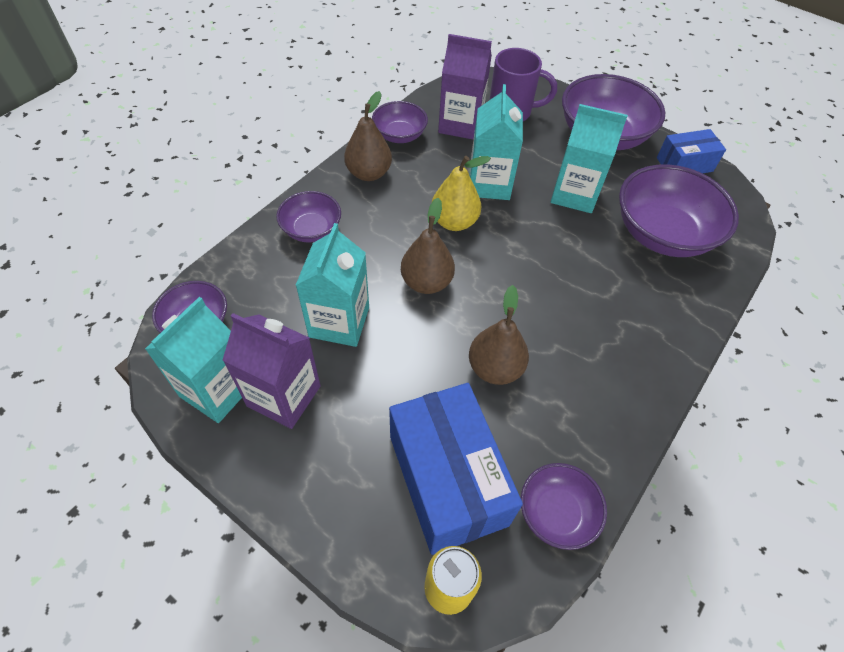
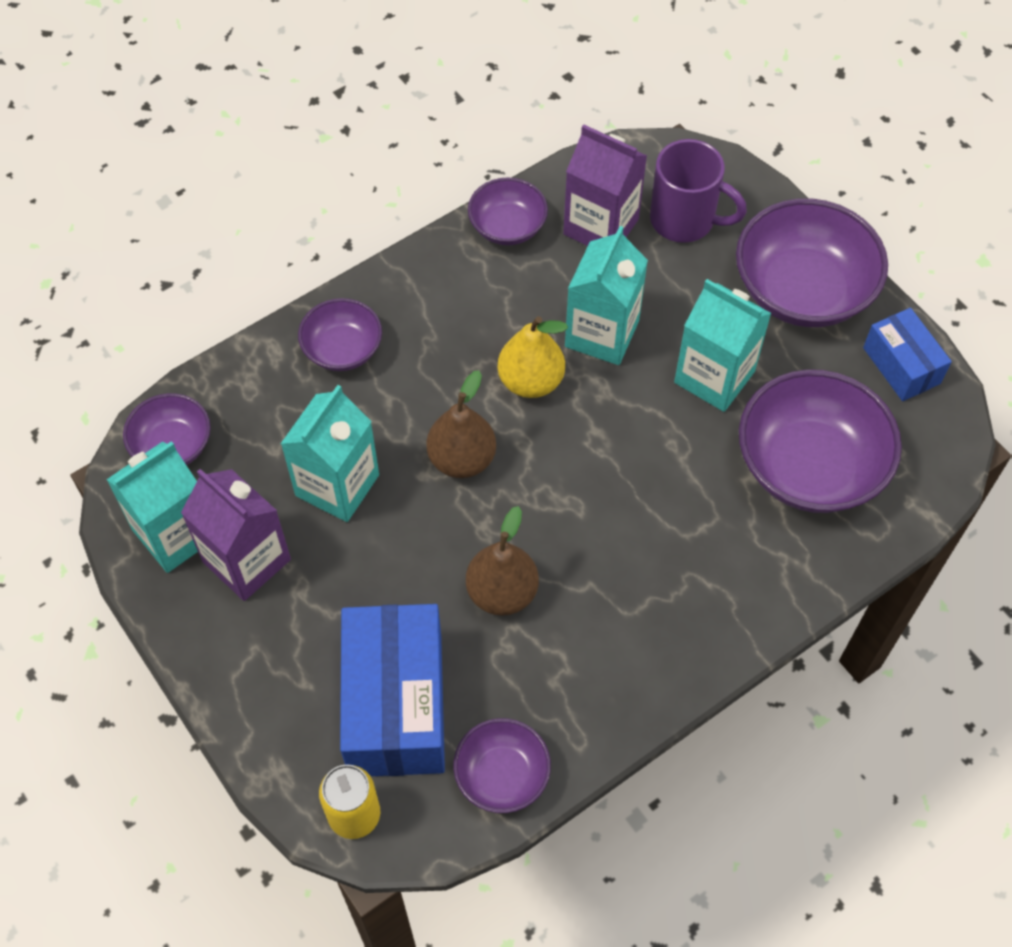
camera: 20 degrees right, 5 degrees up
(369, 173) = (444, 280): brown pear -> none
(684, 164) = (901, 365): blue box -> blue box turned 60 degrees clockwise

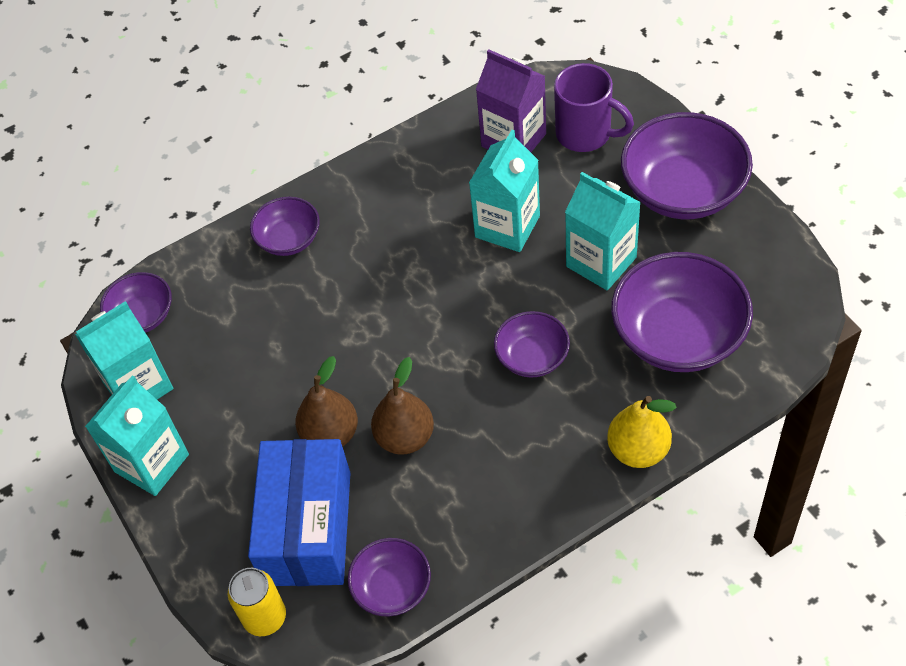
camera: 10 degrees right, 5 degrees down
(246, 560) = (194, 408): purple carton -> none
(337, 485) = (274, 348): turquoise carton -> turquoise carton (151, 463)
(462, 459) = (380, 328): brown pear -> brown pear (330, 434)
(507, 227) = (435, 140): purple bowl -> purple bowl (532, 357)
(531, 381) = (444, 265): yellow pear -> yellow pear (638, 450)
(901, 365) = (765, 252): blue box -> none

